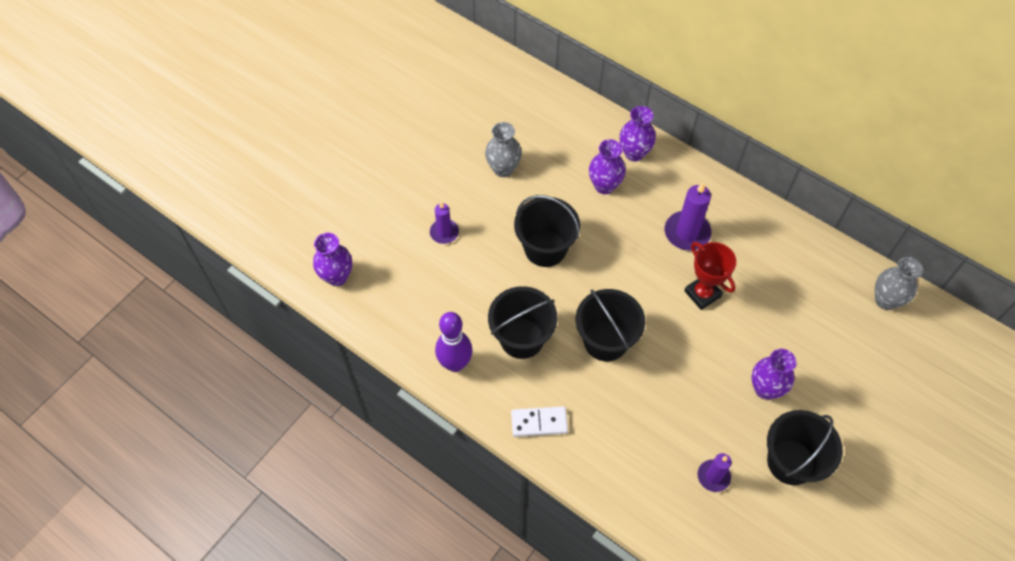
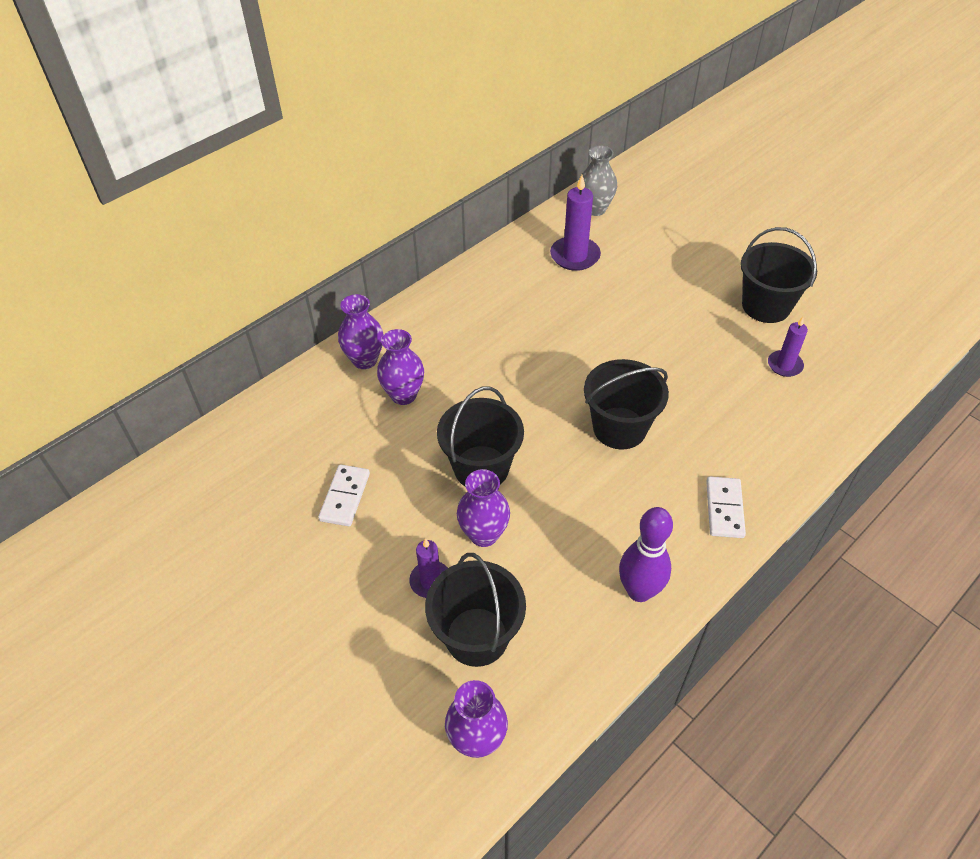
camera: 80 degrees left, 10 degrees down
(503, 169) = (345, 497): grey vase -> white domino
(522, 338) = (608, 511): black bucket -> black bucket (477, 636)
(687, 232) = (488, 333): purple candle -> purple candle (575, 256)
(702, 294) = (569, 335): red trophy -> none
(765, 389) = (686, 308): purple vase -> purple vase (484, 534)

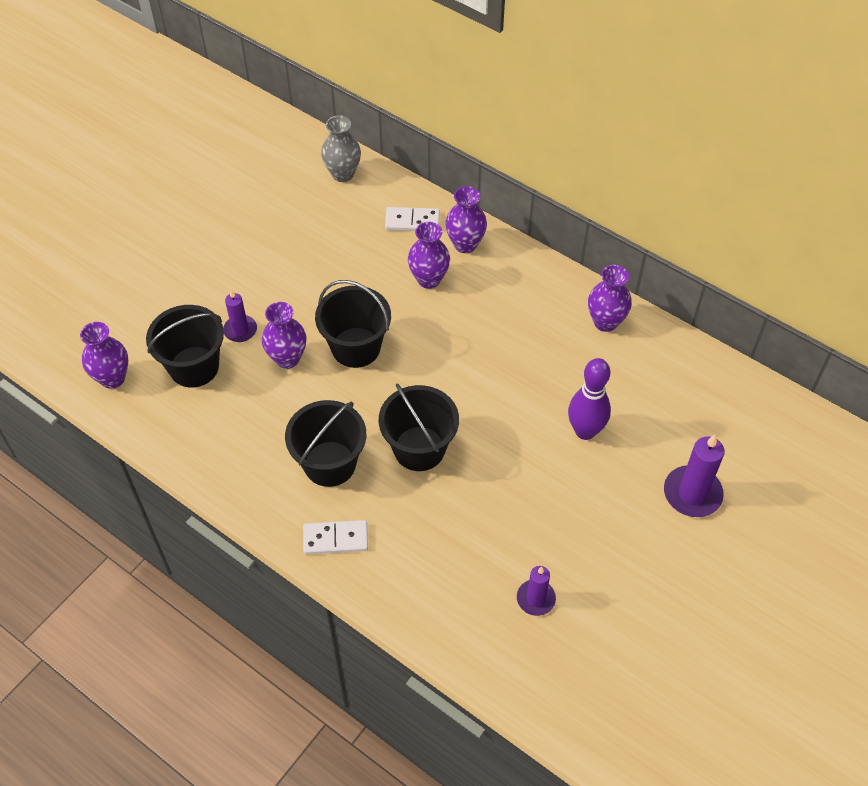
camera: 80 degrees right, 5 degrees up
(345, 497) = (313, 261): white domino -> white domino (412, 221)
(491, 275) = (605, 322): none -> purple vase
(575, 256) = (658, 391): purple candle -> purple candle (692, 493)
(595, 209) = (747, 404): grey vase -> grey vase (343, 174)
(639, 591) = (242, 474): purple bowling pin -> purple bowling pin (585, 431)
(766, 306) = (627, 582): black bucket -> black bucket (330, 464)

